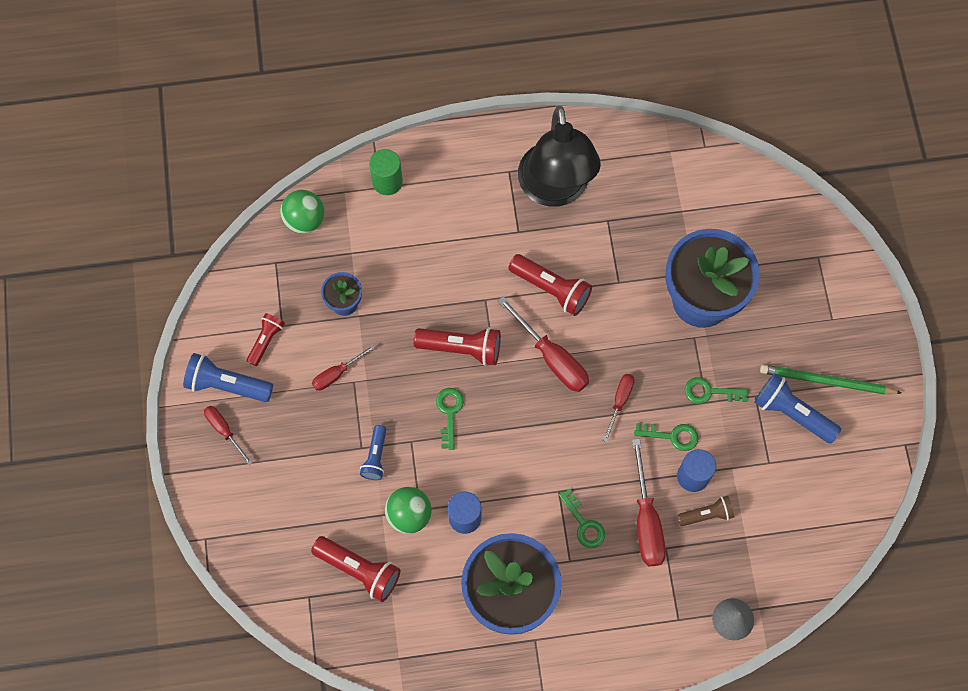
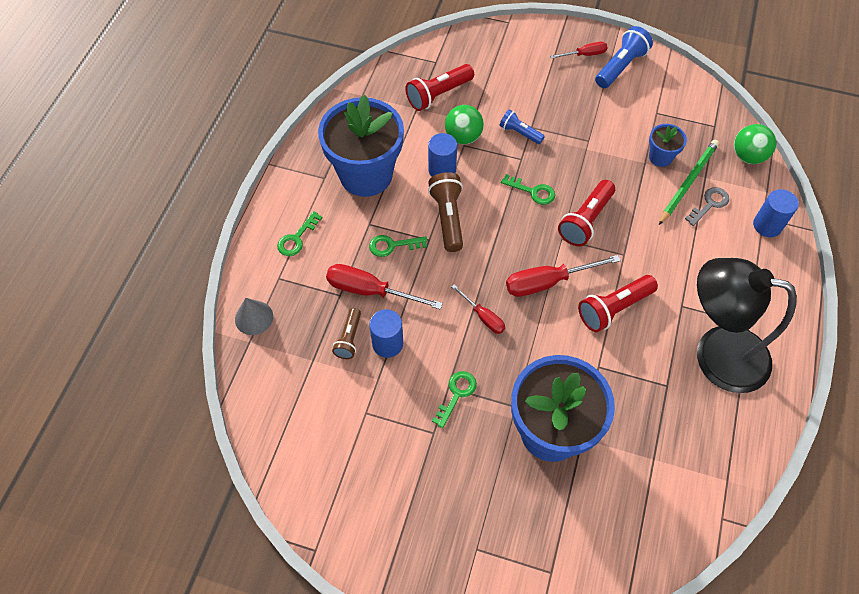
camera: 115 degrees right, 10 degrees down
(266, 341) = (647, 99): red flashlight -> none
(337, 374) = (600, 132): red screwdriver -> none
(385, 240) = (709, 204): none -> grey key
(387, 182) = (767, 225): green cylinder -> blue cylinder
(523, 484) = (448, 218): none -> brown flashlight
(672, 436) = (431, 344): green key -> green key (297, 238)
(792, 413) = (400, 457): blue flashlight -> none
(826, 381) = (415, 507): green pencil -> green pencil (688, 182)

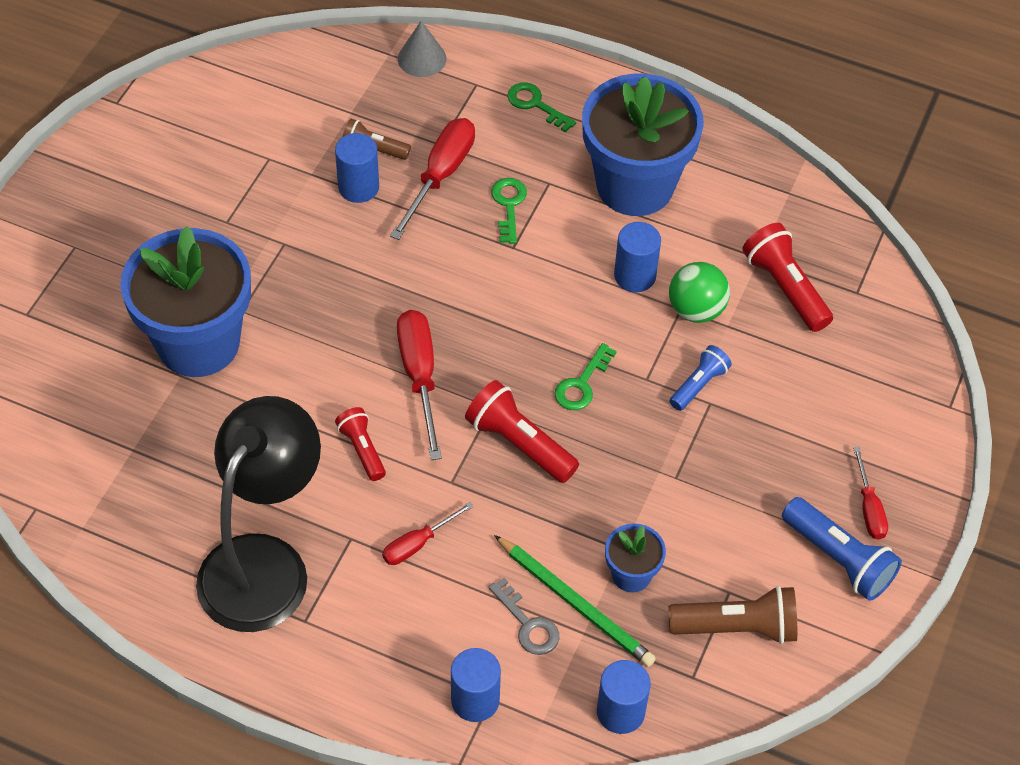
camera: 95 degrees right, 5 degrees down
(448, 218) = (547, 273): brown flashlight -> brown flashlight (737, 627)
(456, 394) = (272, 250): green key -> none
(483, 317) = (378, 293): red screwdriver -> red screwdriver (418, 544)
(614, 308) = (362, 449): red flashlight -> red flashlight, size x0.62
(748, 156) = (620, 712): green ball -> blue cylinder

